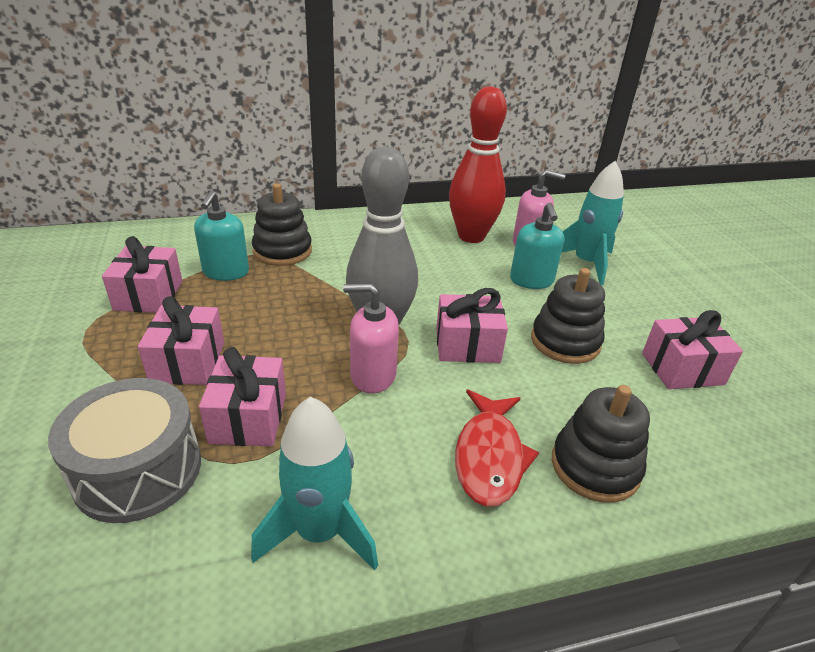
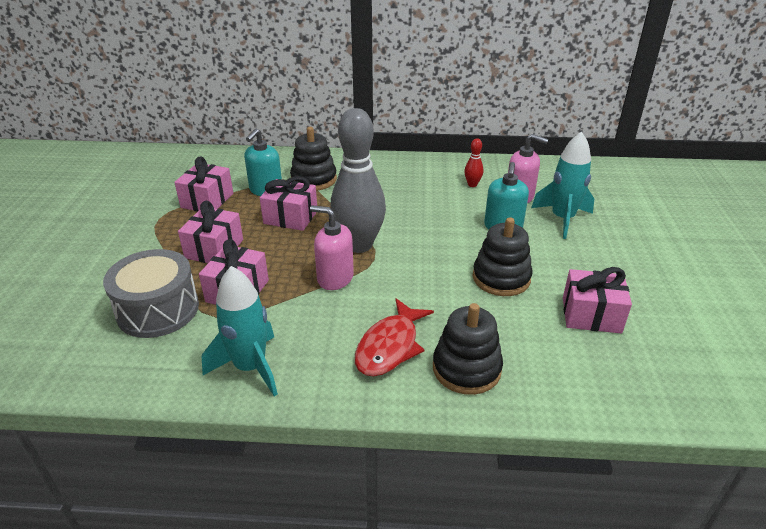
camera: 20 degrees right, 0 degrees up
(467, 345) = (418, 268): pink gift -> pink gift (290, 217)
(471, 236) = (472, 184): red bowling pin -> red bowling pin, size x0.40

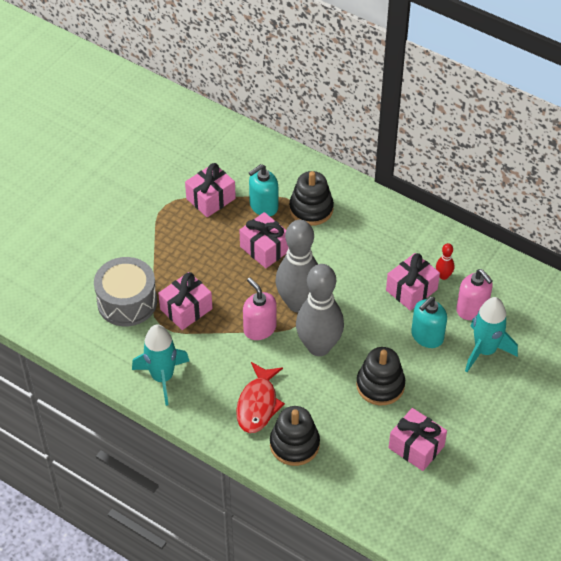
camera: 30 degrees right, 15 degrees up
(214, 249) = (190, 259): pink gift -> pink gift (411, 290)
(390, 346) = (258, 404): red fish -> red fish turned 45 degrees counterclockwise
(410, 270) = (319, 346): none -> grey bowling pin

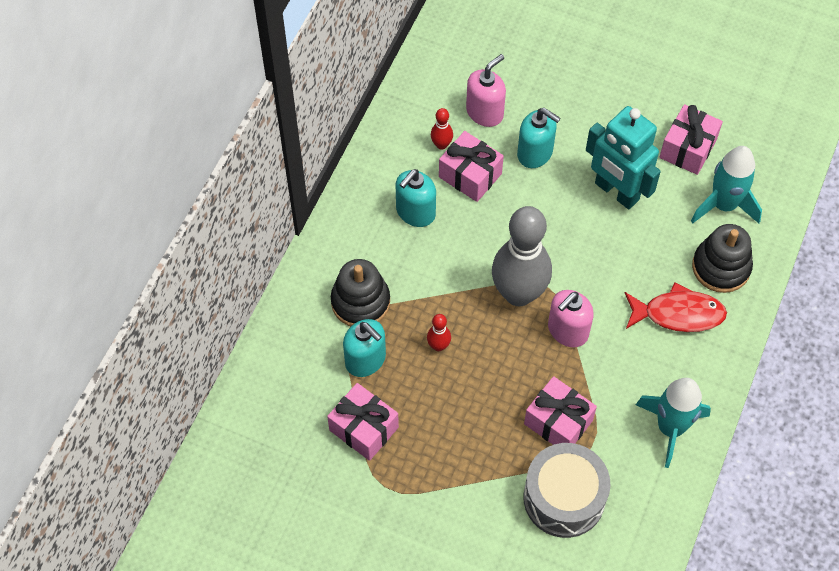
camera: 100 degrees left, 10 degrees up
(265, 248) = (438, 346): pink gift -> red bowling pin
(319, 346) = (578, 262): grey bowling pin -> none
(380, 385) = (616, 192): black stacking toy -> turquoise robot
(382, 251) = (415, 212): none -> turquoise soap dispenser
(485, 351) = (541, 96): turquoise rocket -> turquoise rocket (723, 205)

